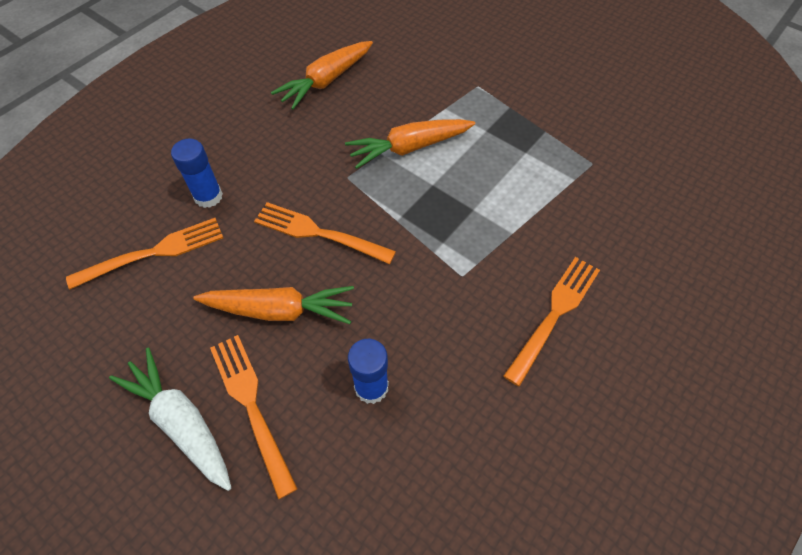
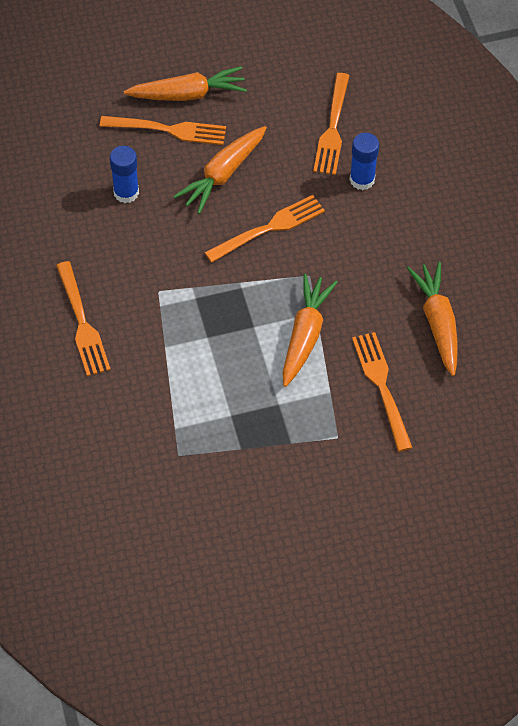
camera: 125 degrees right, 0 degrees up
(182, 422) = (188, 94): white carrot -> orange carrot
(412, 84) = (381, 386): none -> orange fork

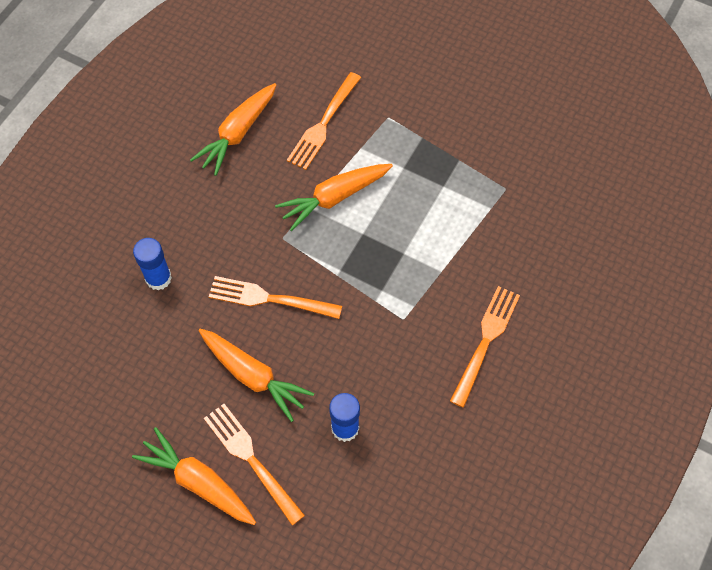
camera: 135 degrees left, 5 degrees up
(223, 174) = (253, 376): orange carrot -> orange carrot turned 45 degrees clockwise
(332, 128) = (126, 341): orange fork -> none

